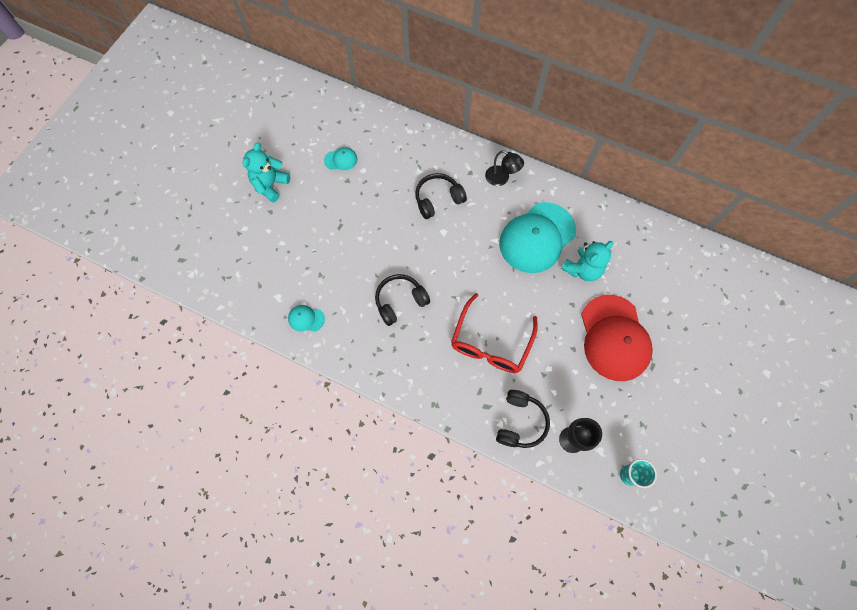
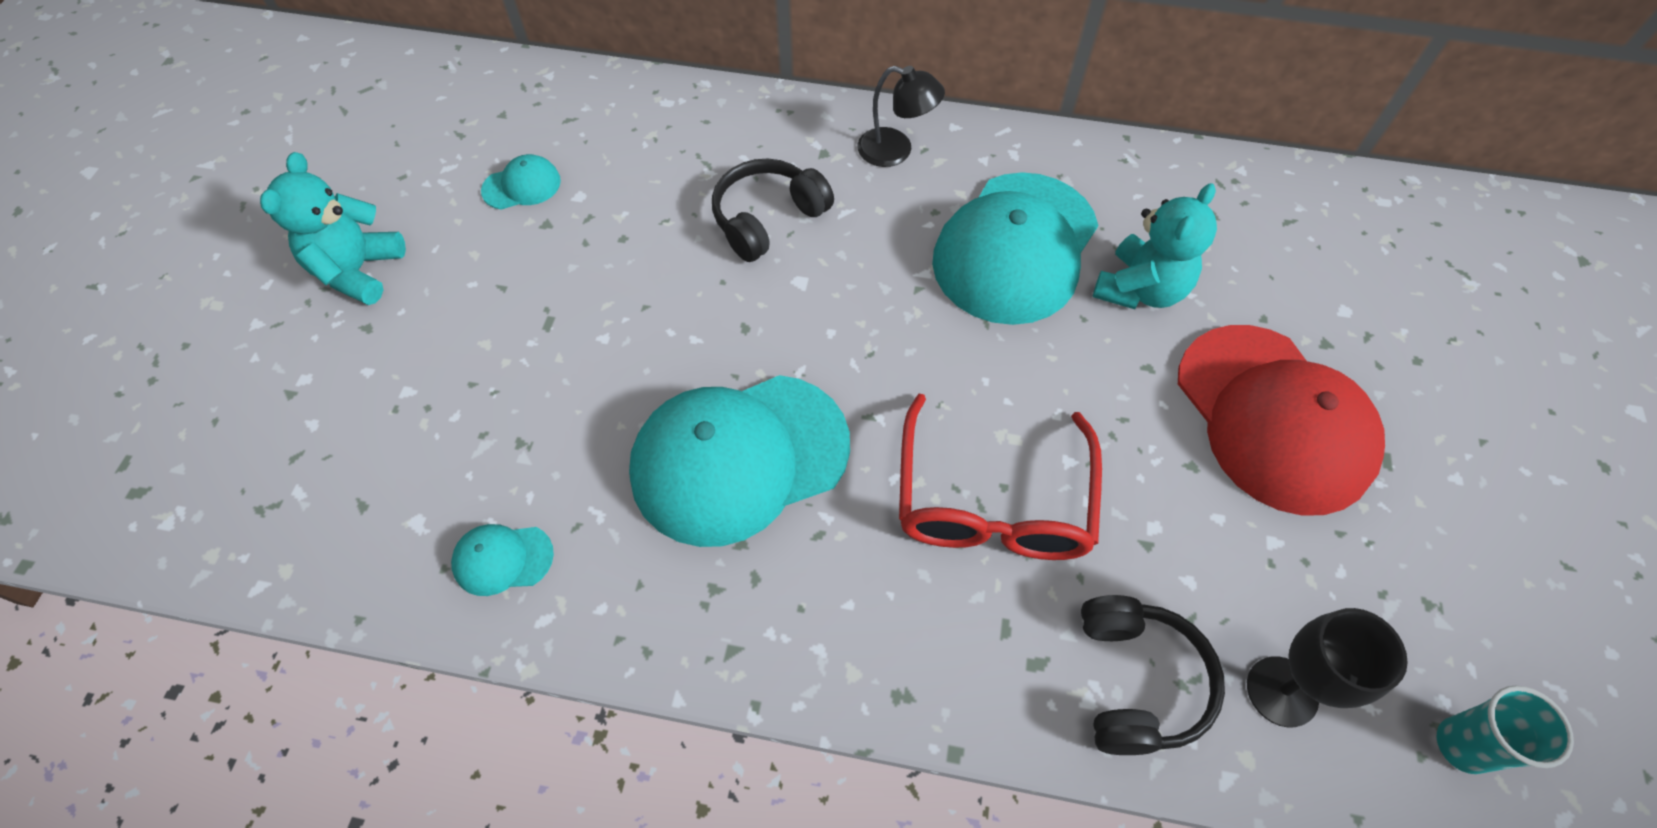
camera: 15 degrees left, 10 degrees down
(400, 301) = (739, 458): black headphones -> turquoise cap

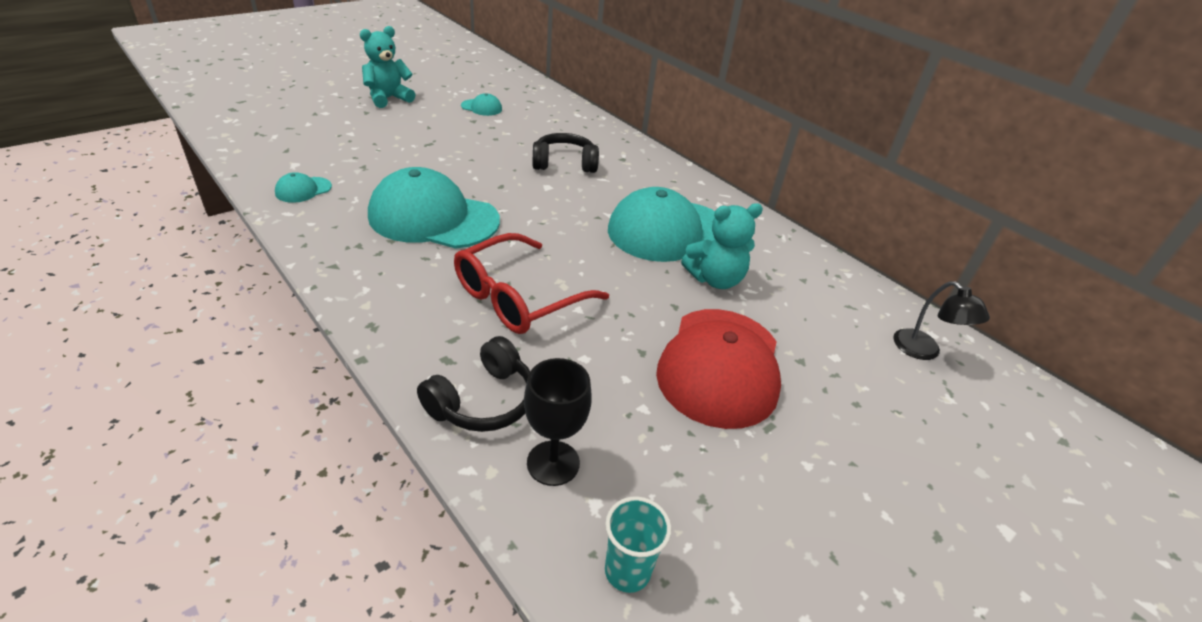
camera: 35 degrees right, 20 degrees down
(502, 559) = (303, 190): turquoise cap -> turquoise cap turned 75 degrees counterclockwise
(896, 151) = (658, 174): black lamp -> black lamp (924, 351)

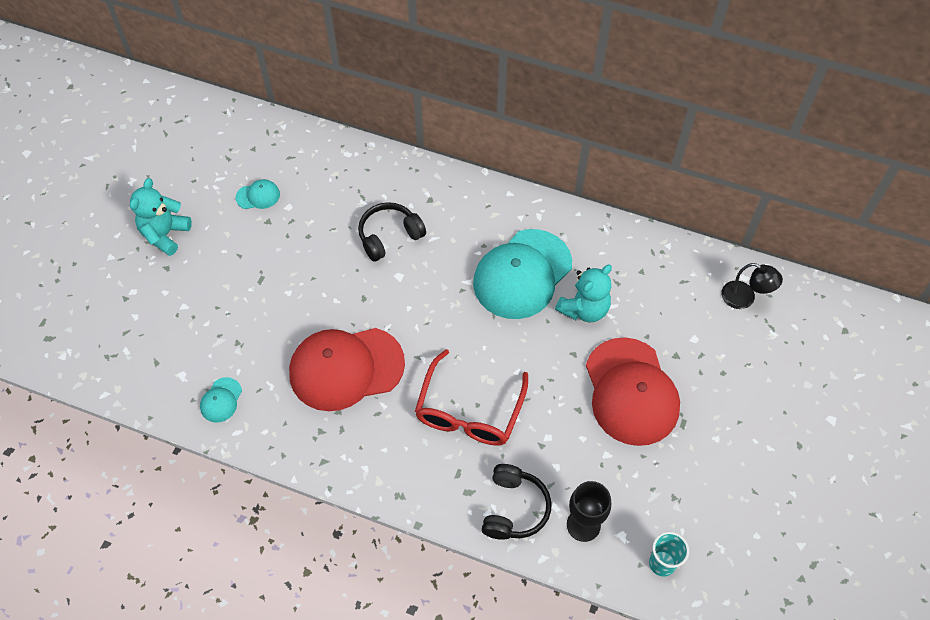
camera: 25 degrees left, 20 degrees up
(433, 218) = (346, 368): turquoise cap -> red cap

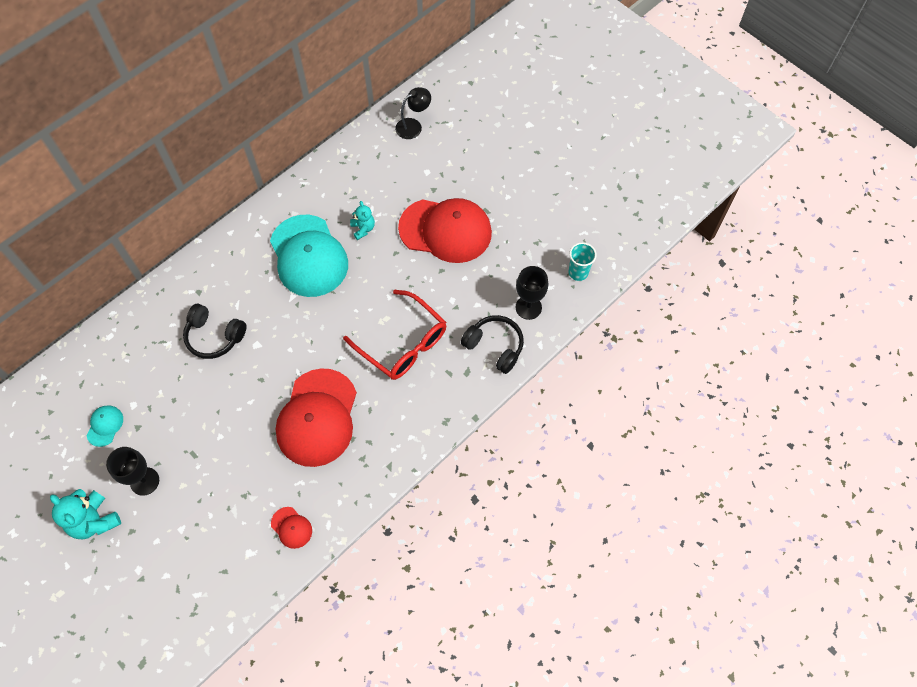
camera: 65 degrees left, 5 degrees up
(218, 254) = (144, 481): none -> black goblet
(221, 400) = (291, 527): turquoise cap -> red cap
(389, 236) = (214, 336): black headphones -> black headphones turned 60 degrees counterclockwise
(584, 309) = (363, 229): turquoise teddy bear -> turquoise teddy bear, size x0.60

